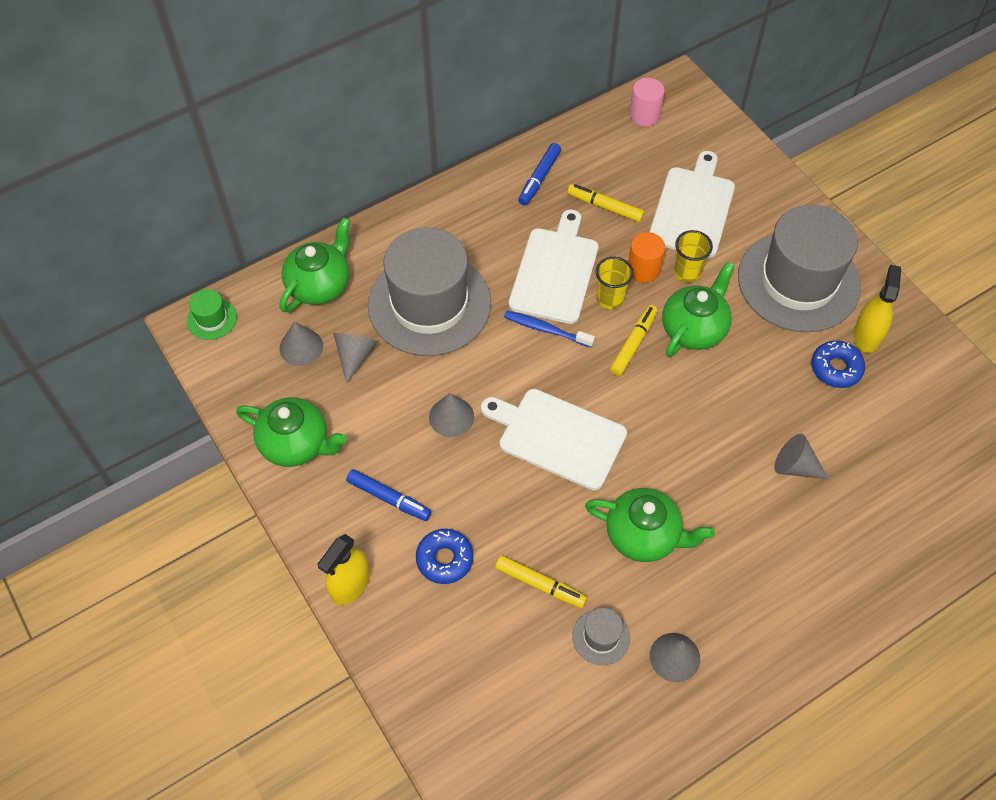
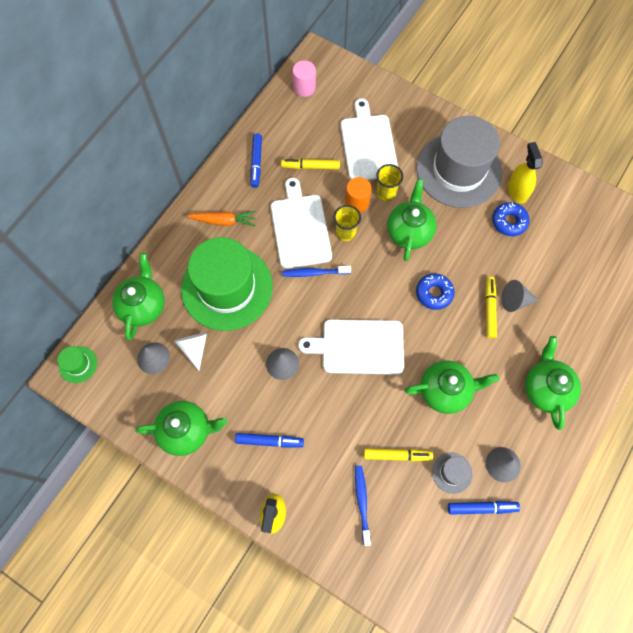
camera: 25 degrees left, 10 degrees up
(354, 356) = (194, 348): grey cone -> white cone
(429, 304) = (227, 287): grey hat -> green hat
(445, 559) = (327, 467): blue donut -> blue donut (434, 293)
(465, 229) = (224, 221): none -> orange carrot
(466, 620) = (362, 502): none -> blue toothbrush
(619, 697) = (482, 508): none -> blue marker
(633, 343) = (376, 258): yellow marker -> yellow marker (489, 309)
(782, 591) = (546, 389): none -> green teapot

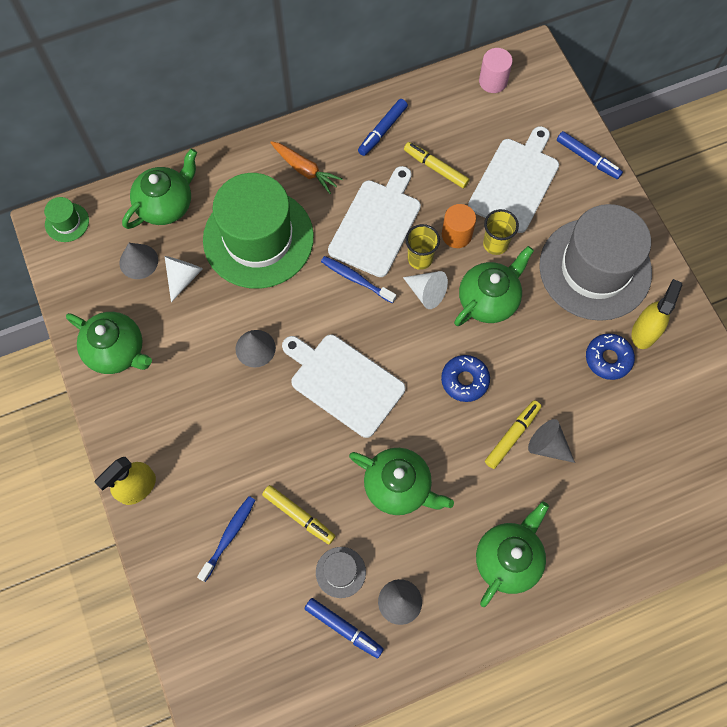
camera: 35 degrees right, 0 degrees up
(269, 441) = (186, 415): blue marker -> blue marker (587, 158)
(367, 252) = (426, 293): none -> white cone

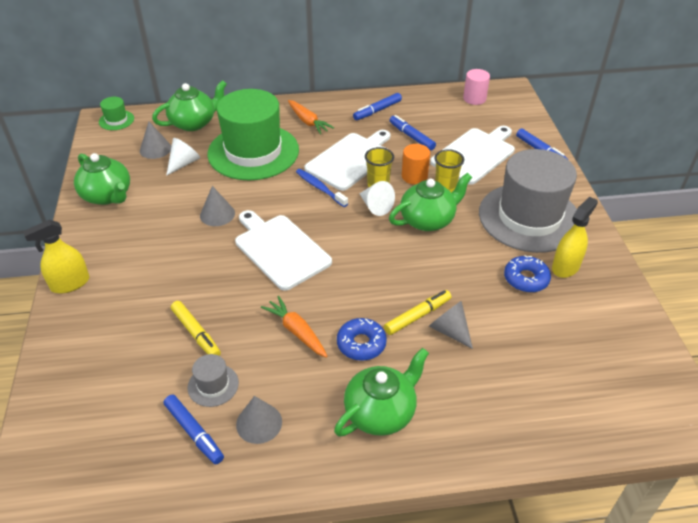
camera: 15 degrees right, 25 degrees down
(229, 536) = (126, 335): blue toothbrush -> none
(398, 486) = (296, 331): green teapot -> orange carrot
(435, 168) = (411, 136): yellow marker -> blue marker
(464, 380) = (387, 268): blue donut -> blue donut (361, 344)

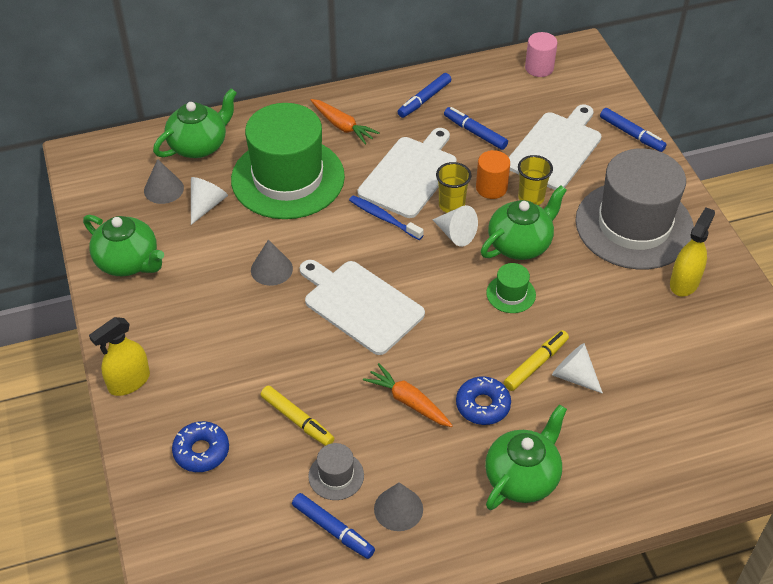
camera: 10 degrees left, 5 degrees up
(116, 120) = (97, 153): green hat -> green hat (511, 294)
(449, 330) = (574, 376): grey cone -> white cone
(526, 279) = (644, 303): blue donut -> blue donut (201, 451)

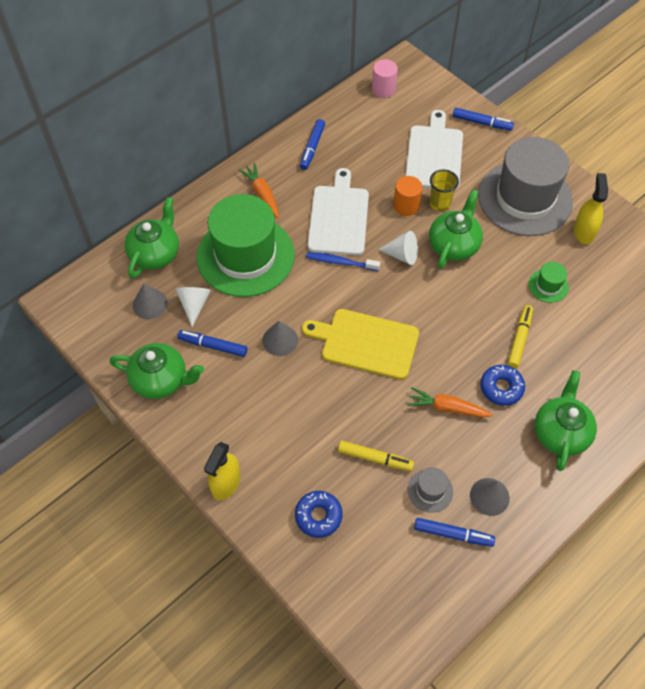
camera: 25 degrees left, 10 degrees up
(343, 126) = (262, 194): orange carrot -> orange carrot turned 135 degrees counterclockwise
(360, 305) = (366, 343): white cutting board -> yellow cutting board
(451, 205) = (385, 232): yellow cup -> none
(475, 132) = (367, 163): blue marker -> blue marker (213, 346)
(511, 294) = (470, 289): green hat -> green hat (548, 285)
(574, 376) = (550, 337): white cone -> none

